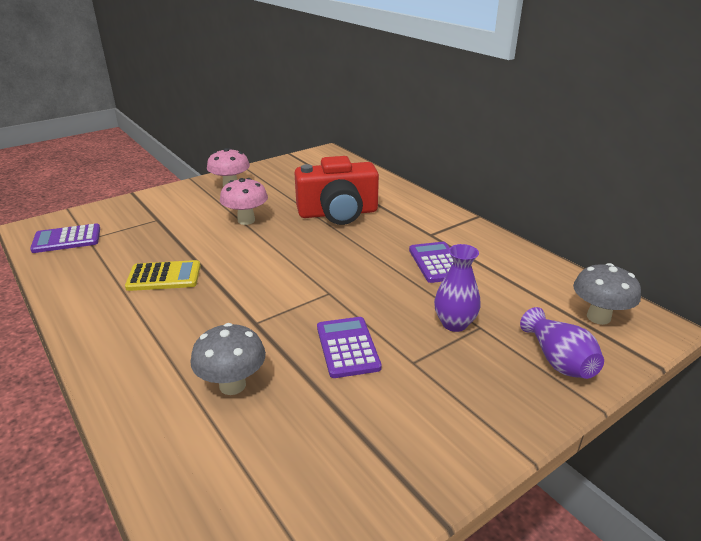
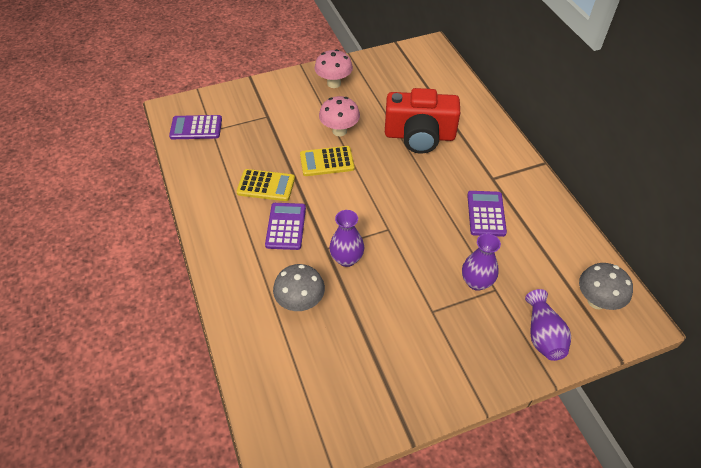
camera: 15 degrees right, 20 degrees up
(237, 246) = (327, 161): none -> yellow calculator
(285, 328) = (347, 259): none -> purple vase
(347, 347) = (388, 287): purple calculator -> purple calculator (286, 226)

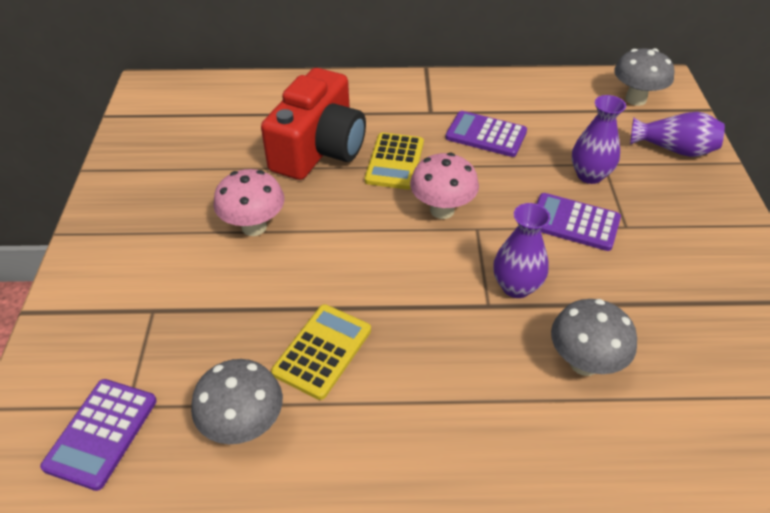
camera: 70 degrees left, 5 degrees down
(214, 172) = (244, 426): none -> grey mushroom
(286, 226) = (426, 345): purple calculator -> purple calculator (574, 222)
(327, 161) = (311, 259): yellow calculator -> yellow calculator (394, 162)
(334, 83) = (140, 205): pink mushroom -> pink mushroom (442, 210)

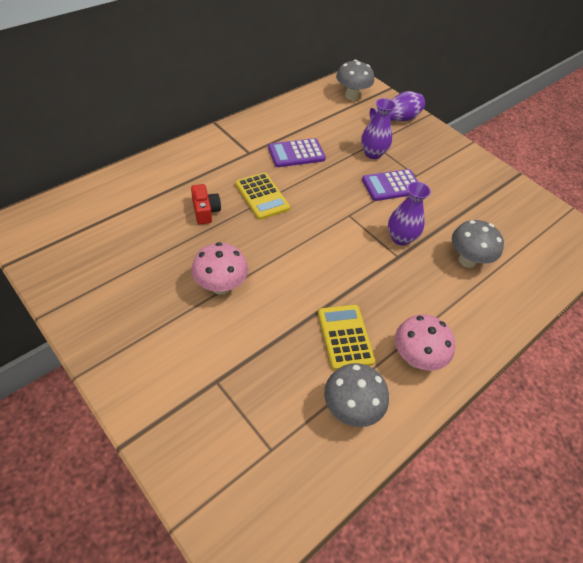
camera: 45 degrees left, 5 degrees up
(101, 433) = (274, 477): purple calculator -> none
(319, 149) = (205, 211): red camera -> red camera, size x0.44
(442, 210) = (320, 214): pink mushroom -> pink mushroom (415, 358)

